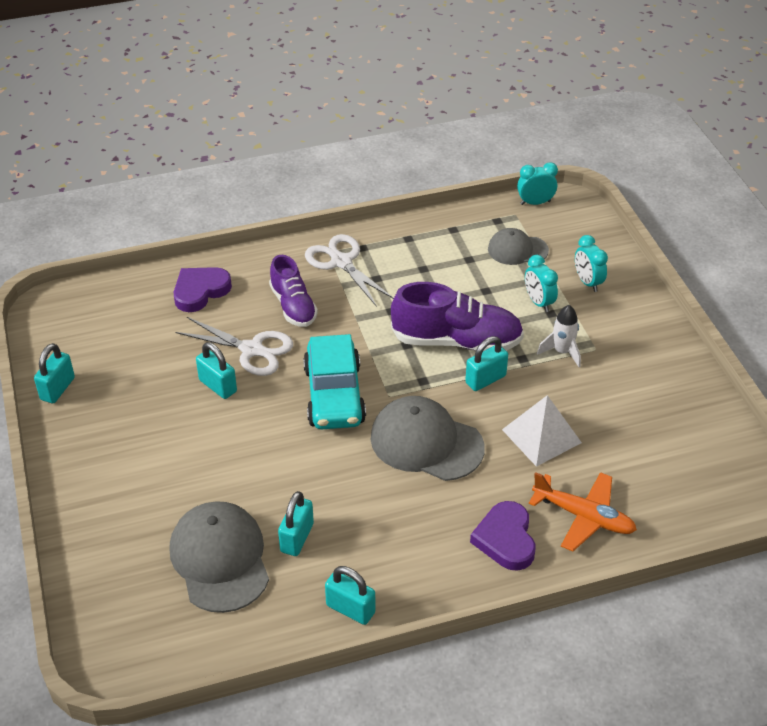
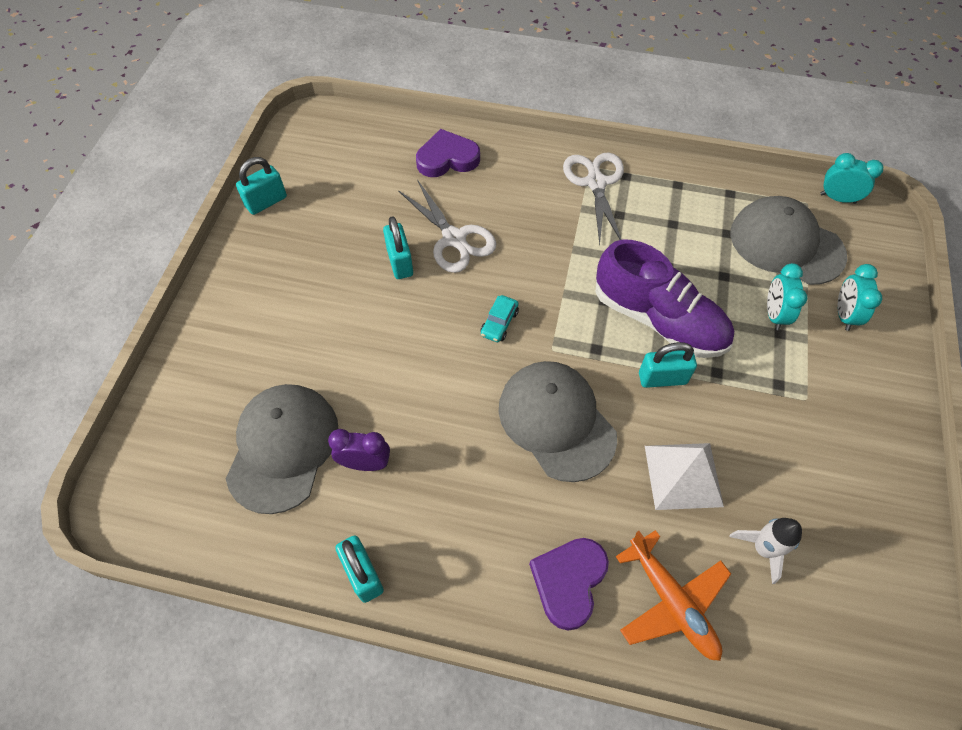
camera: 30 degrees right, 15 degrees up
(293, 306) = (521, 210): purple shoe -> none
(297, 538) = (365, 463): turquoise padlock -> purple clock
(334, 395) = (499, 323): turquoise car -> turquoise car, size x0.41
(517, 250) = (786, 244): grey cap -> grey cap, size x1.66
(562, 352) = (766, 385): white rocket -> white rocket (763, 549)

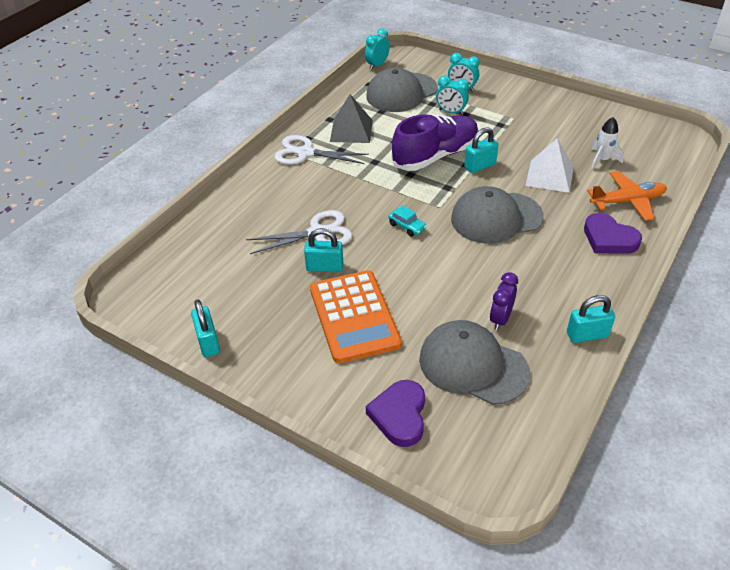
camera: 70 degrees left, 15 degrees down
(331, 311) = (354, 316): none -> orange calculator
(447, 158) = (232, 220): purple heart -> purple heart (399, 415)
(662, 378) = (480, 166): turquoise padlock -> turquoise padlock turned 45 degrees clockwise
(666, 214) = (351, 130): none -> grey pyramid

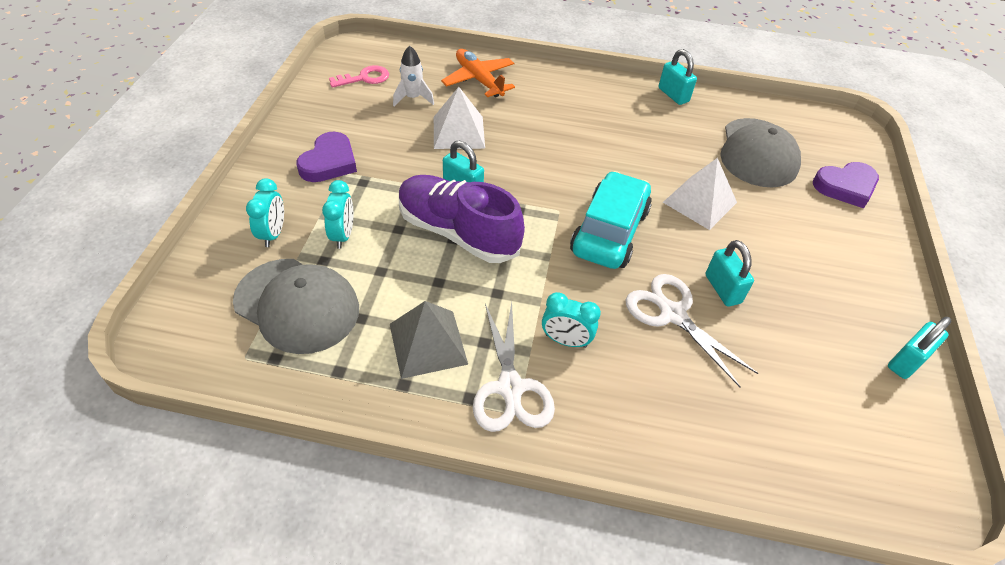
camera: 115 degrees left, 5 degrees up
(354, 316) = (770, 243): orange calculator -> none
(377, 65) = (201, 364): turquoise clock -> turquoise clock (565, 340)
(407, 226) = (609, 232): turquoise car -> turquoise car, size x2.41
(419, 291) = (699, 202): none -> white pyramid
(496, 218) = (553, 163): grey cap -> none
(500, 319) = (693, 143): purple clock -> none
(609, 238) = (543, 89): purple heart -> purple heart (329, 162)
(635, 140) = (364, 78): none -> pink key

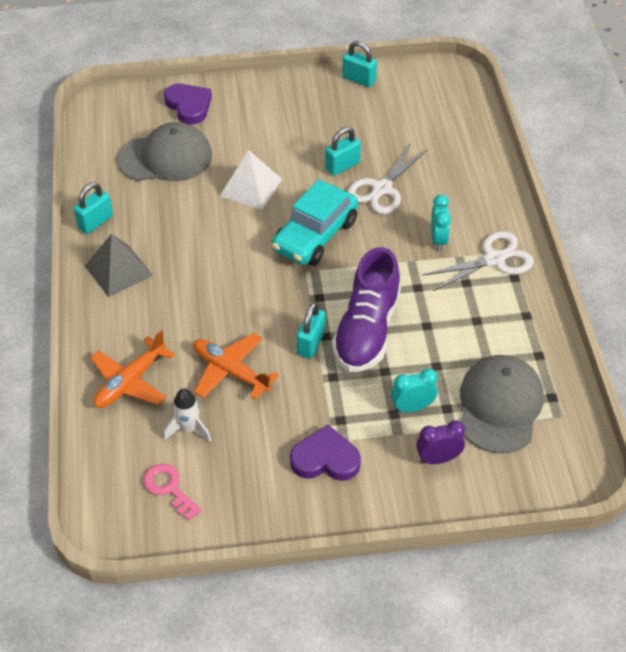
camera: 105 degrees left, 0 degrees up
(273, 234) = (438, 459): turquoise clock -> purple clock
(427, 343) = (486, 314): grey pyramid -> grey pyramid (118, 270)
(458, 132) = (230, 371): white pyramid -> orange plane
(609, 232) = (315, 236): turquoise car -> turquoise car turned 60 degrees counterclockwise

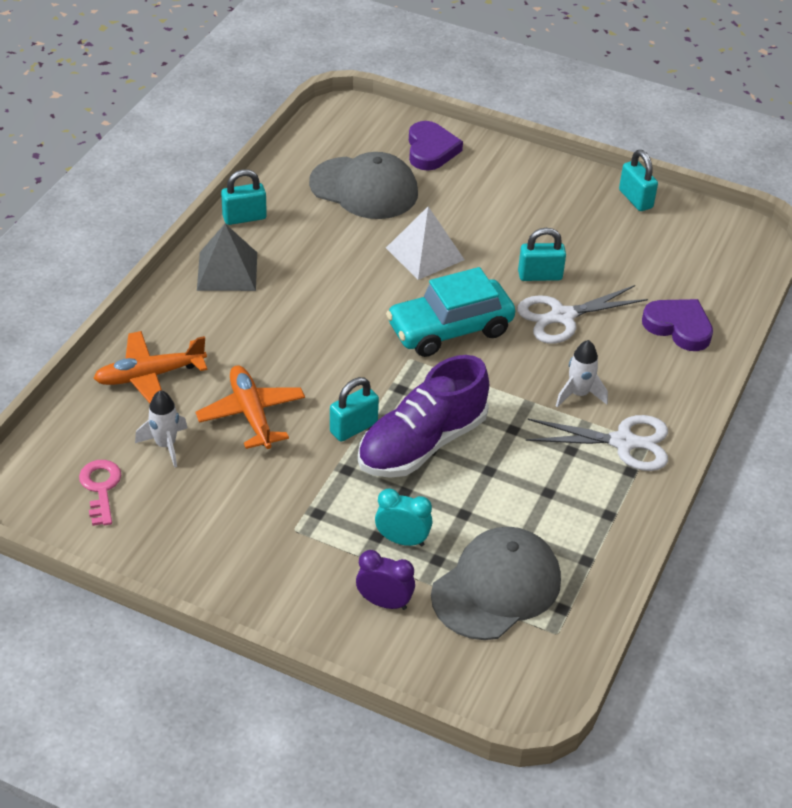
camera: 30 degrees right, 5 degrees down
(325, 459) = (270, 541): purple heart -> purple heart (678, 327)
(438, 240) = (579, 394): turquoise clock -> white rocket

